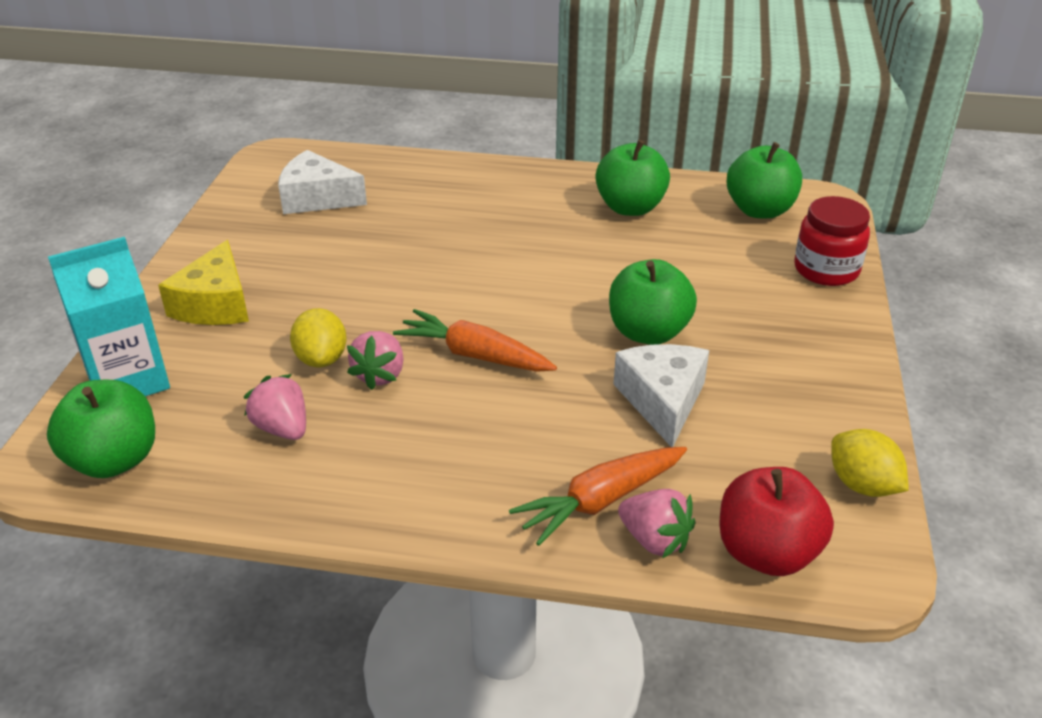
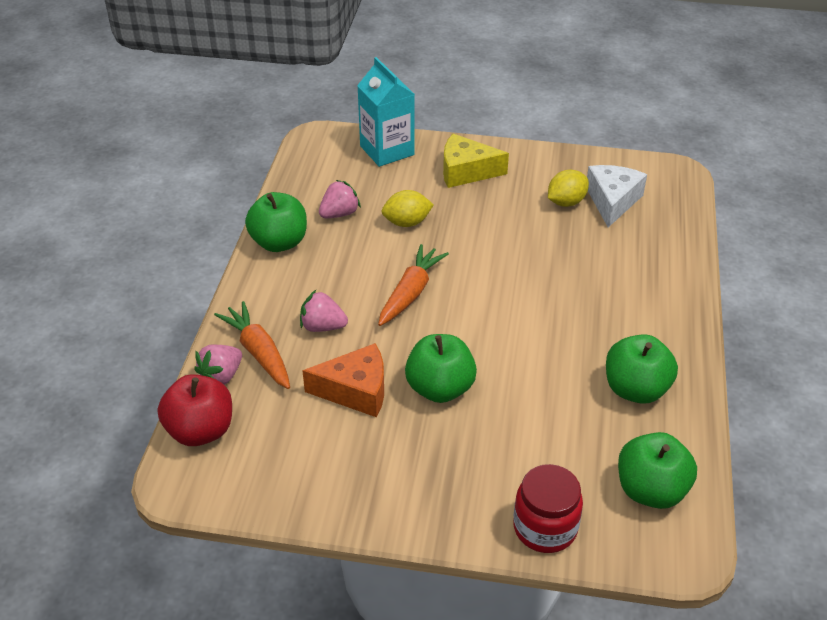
camera: 90 degrees right, 5 degrees up
(114, 460) = (318, 157): green apple -> green apple (279, 242)
(380, 375) = (389, 249): pink strawberry -> pink strawberry (322, 327)
(662, 401) = (356, 390): white cheese -> orange cheese
(862, 485) = (254, 496): yellow lemon -> yellow lemon (566, 202)

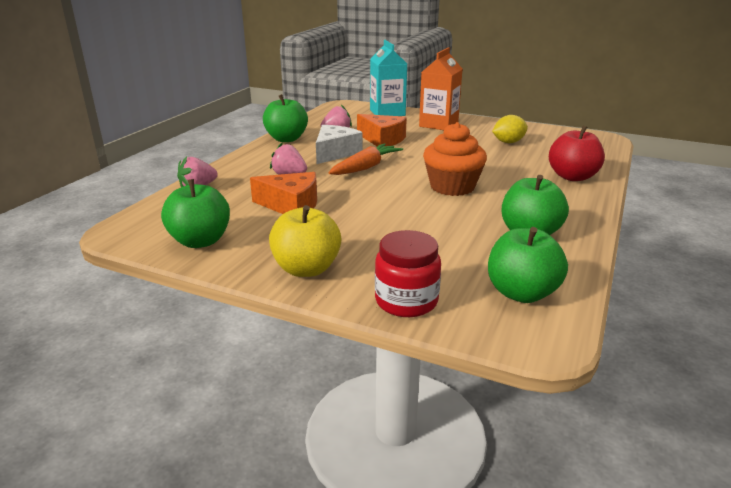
camera: 15 degrees right, 15 degrees down
(200, 431) = (160, 210): red apple -> red apple (572, 177)
(259, 352) = (233, 181): orange carrot -> none
(407, 223) = (382, 140): yellow lemon -> orange cheese
(424, 500) = (306, 269): none -> yellow apple
(440, 388) = (359, 212): green apple -> green apple (200, 241)
(466, 171) = (438, 124): yellow cheese -> orange carton
(528, 315) = (452, 187): none -> orange cupcake
(612, 201) = (545, 145): white cheese -> white cheese (335, 153)

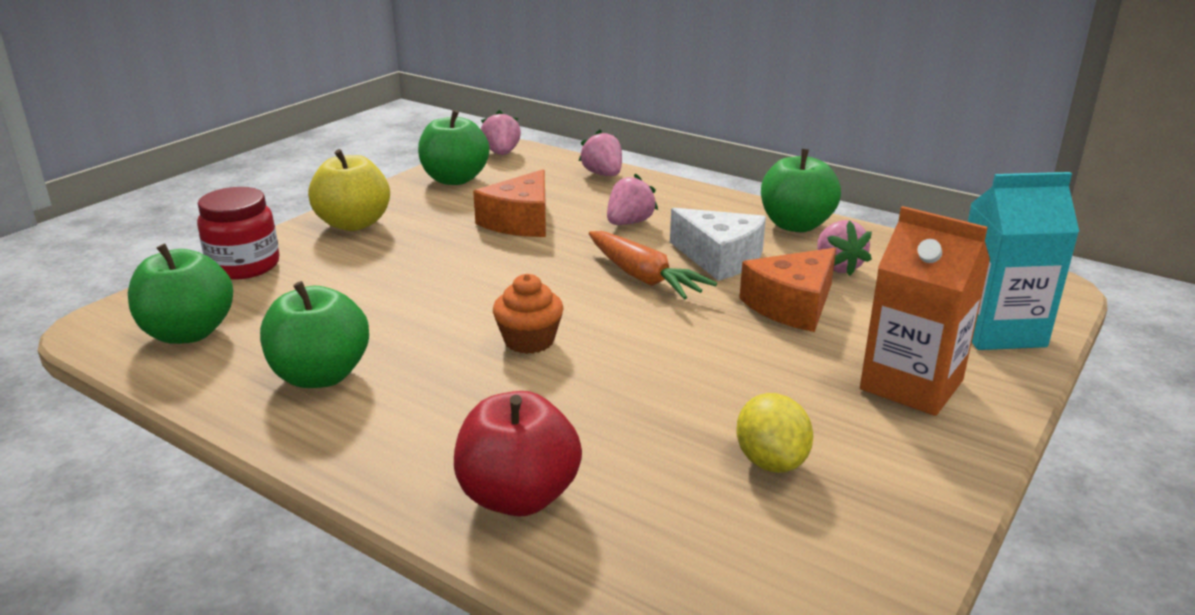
camera: 100 degrees right, 0 degrees up
(134, 229) = (501, 153): none -> pink strawberry
(452, 187) = (529, 341): orange cupcake -> orange cupcake, size x0.62

